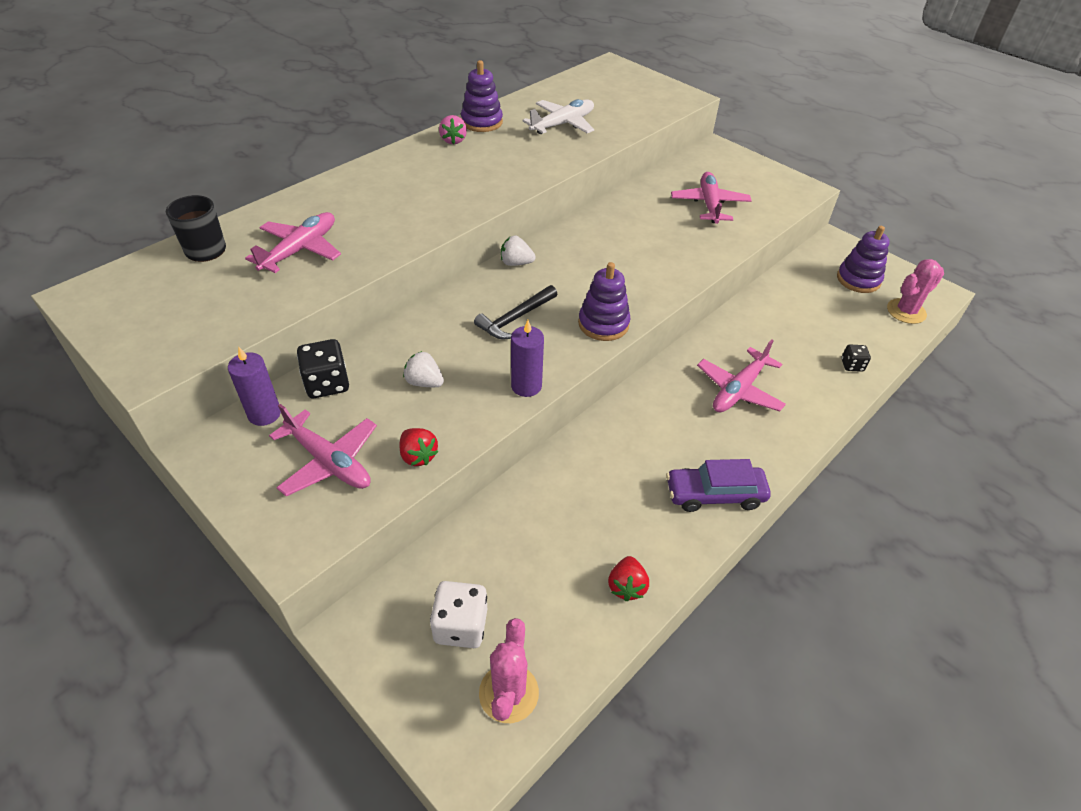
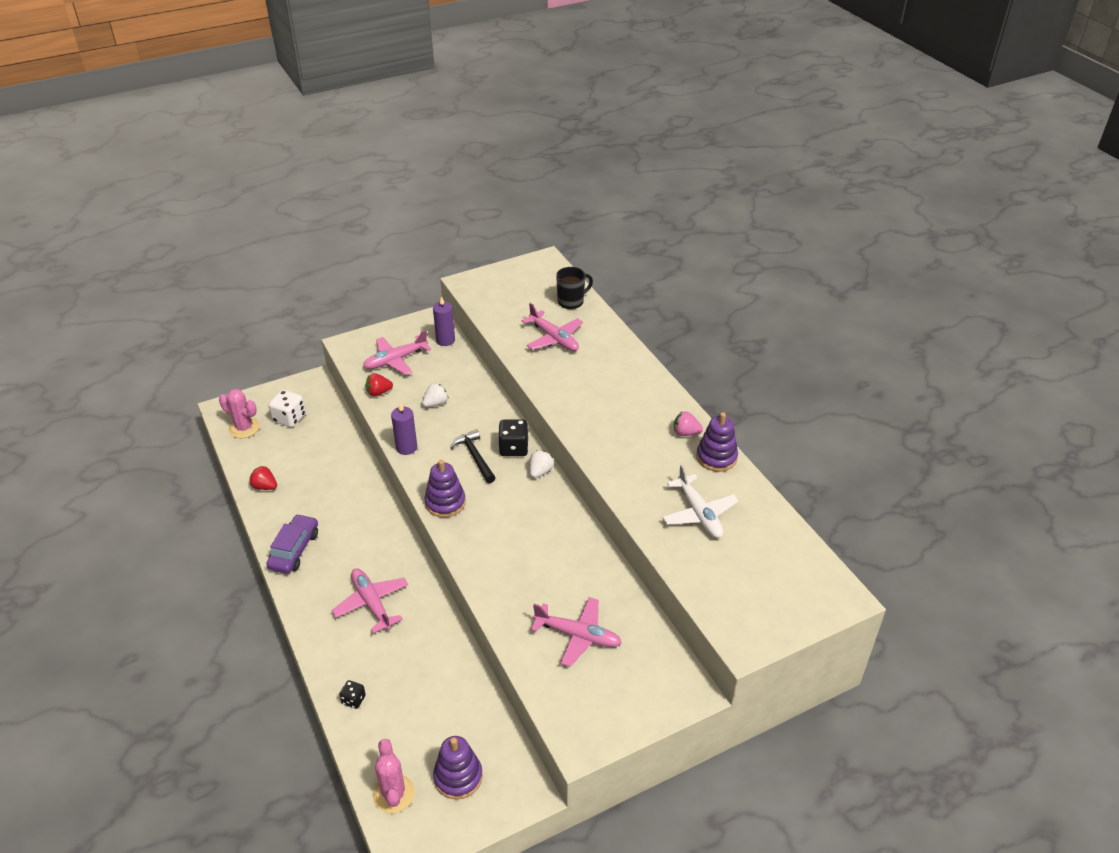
camera: 110 degrees right, 5 degrees down
(327, 383) = (457, 364): black dice -> black dice (513, 448)

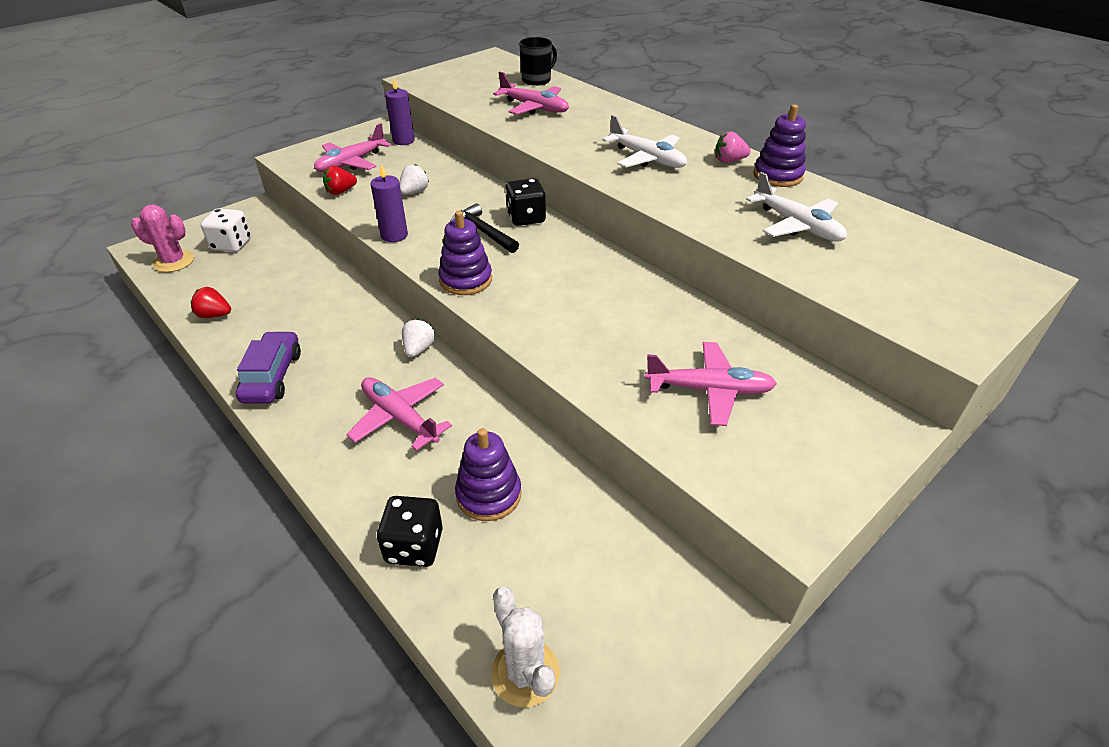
camera: 15 degrees left, 0 degrees up
(353, 700) = (414, 546): black dice -> black dice, size x1.75
(393, 794) = (525, 673): pink cactus -> white cactus
(458, 777) = (613, 620): purple stacking toy -> purple stacking toy (489, 494)
(540, 471) = (568, 234): white strawberry -> white strawberry (419, 349)
(619, 418) = (647, 158): none -> white plane

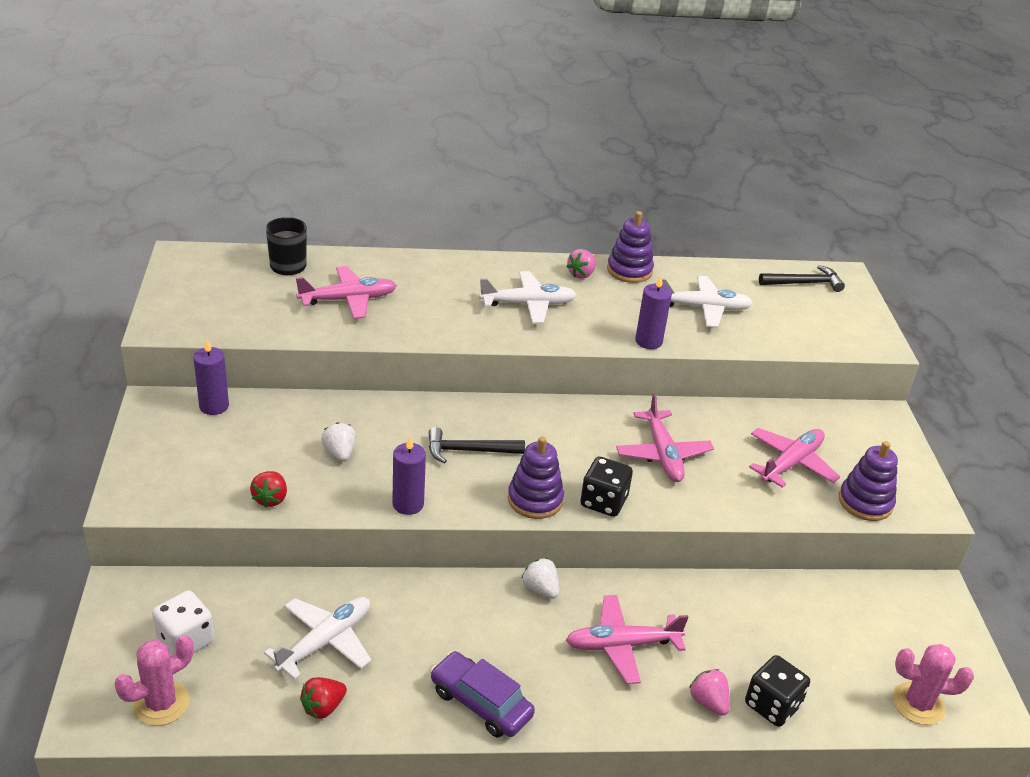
camera: 55 degrees left, 5 degrees down
(275, 288) = (325, 641): none -> white plane
(351, 163) = (213, 463): pink plane -> pink plane (663, 454)
(380, 499) = (708, 702): none -> pink strawberry
(489, 494) = (753, 639): purple stacking toy -> purple stacking toy (865, 502)
(525, 673) = (918, 704): white cactus -> pink cactus
(526, 218) = (475, 416): black dice -> black dice (603, 502)
(696, 220) = (648, 341): none -> purple candle
(955, 259) = (804, 283): none -> black hammer

